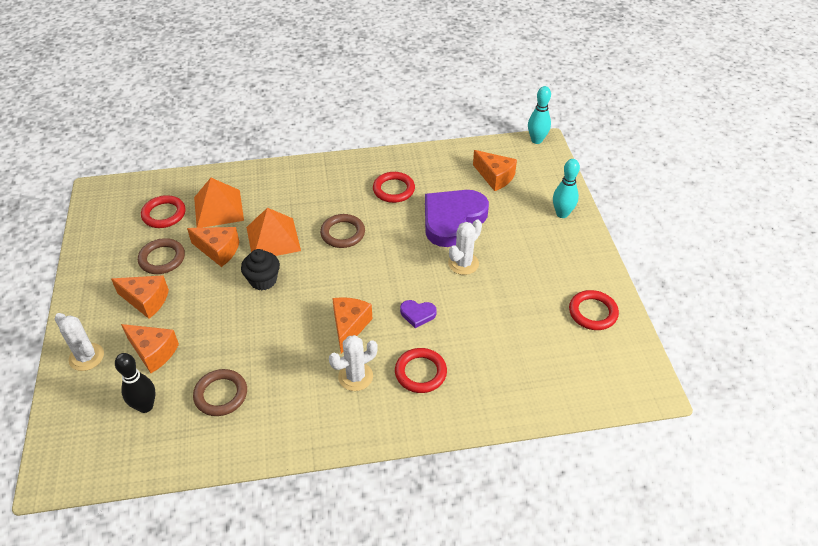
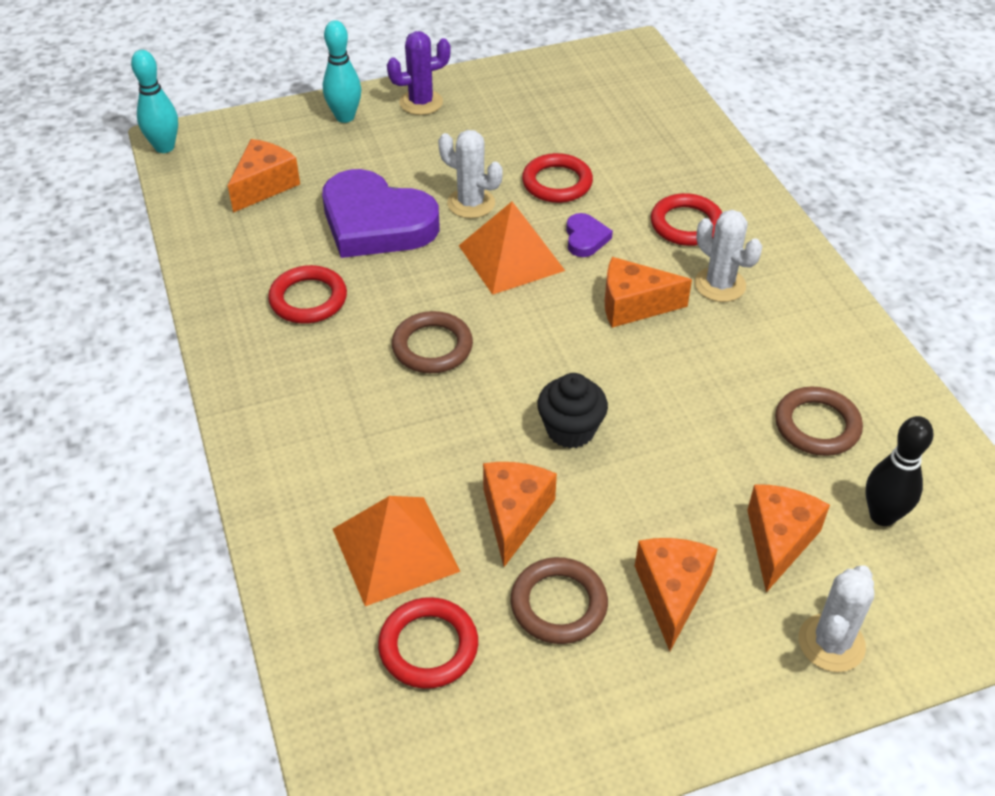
camera: 100 degrees left, 0 degrees up
(273, 238) = (464, 440): orange pyramid -> orange pyramid (511, 258)
(577, 251) = (421, 102): none -> purple cactus
(592, 312) = (531, 89): red ring -> red ring (557, 183)

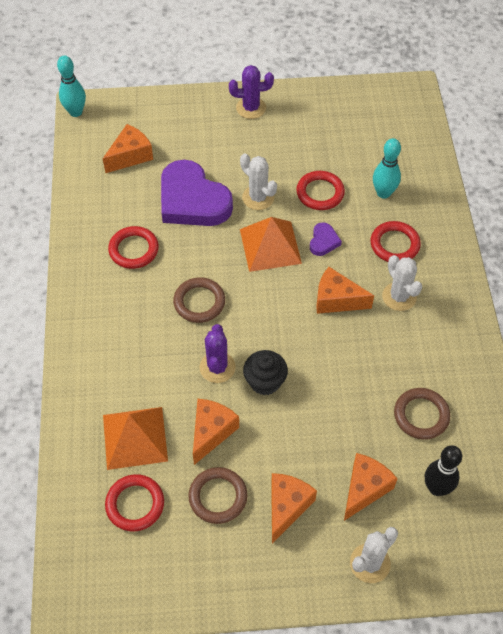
camera: 15 degrees right, 10 degrees up
(345, 117) = (197, 110): turquoise bowling pin -> turquoise bowling pin (383, 193)
(491, 426) = (217, 367): none -> purple cactus

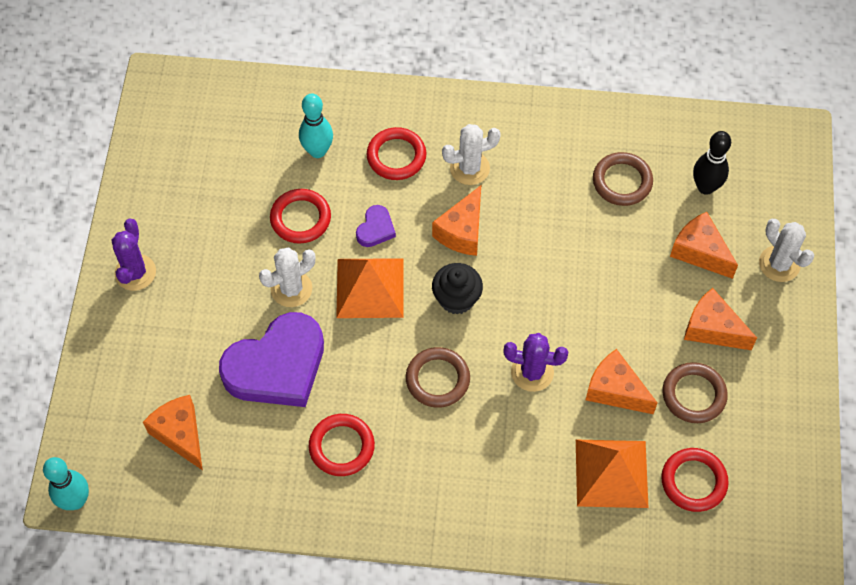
camera: 80 degrees left, 5 degrees up
(265, 381) = (558, 325): black cupcake -> black cupcake (456, 298)
(323, 241) = (375, 229): purple heart -> purple heart turned 90 degrees clockwise

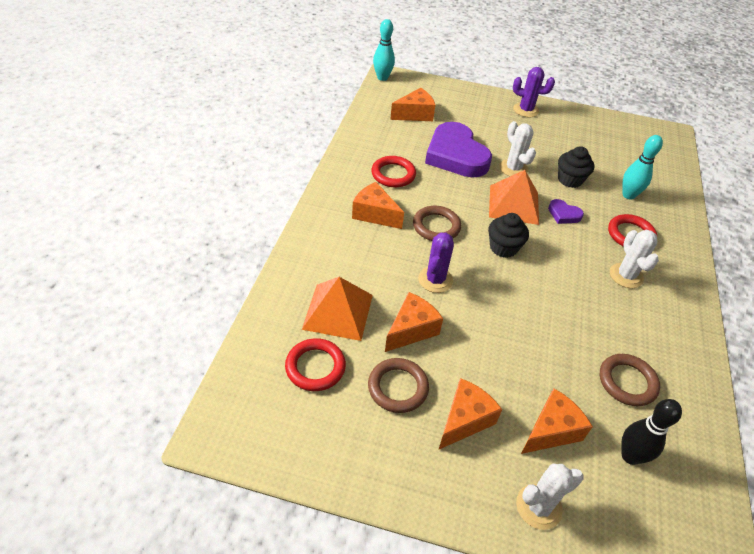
camera: 95 degrees right, 15 degrees down
(300, 218) = (570, 180): red ring -> black cupcake
(462, 231) = (564, 261): orange cheese -> orange cheese (374, 214)

